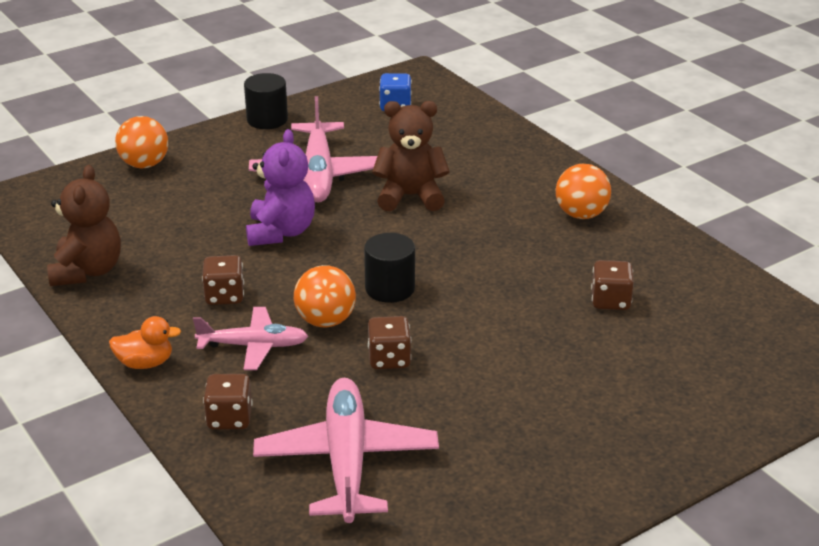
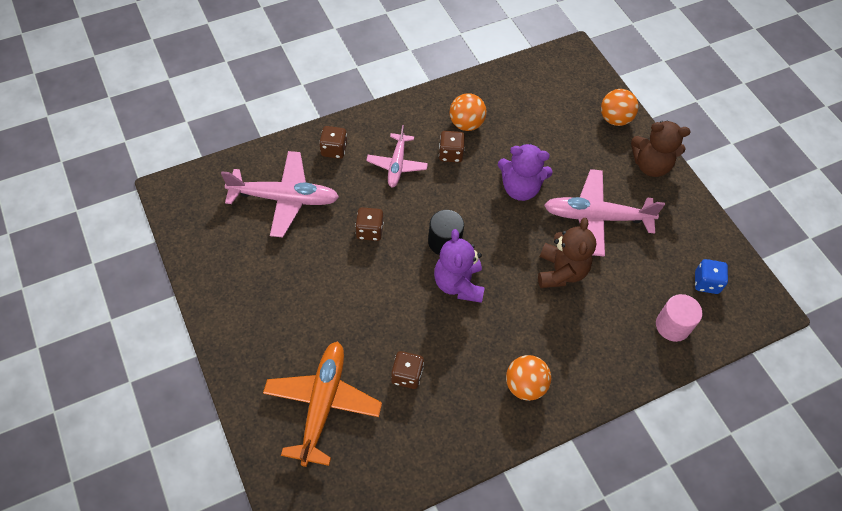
camera: 95 degrees right, 25 degrees up
(87, 271) = (487, 90): brown teddy bear -> brown teddy bear (650, 165)
(145, 363) = (391, 115): orange duck -> none
(267, 120) = (681, 193): black cylinder -> none
(325, 321) = (415, 203): orange ball -> orange ball (466, 124)
(456, 271) = (458, 284): none -> purple teddy bear
(460, 126) = (672, 326): none -> pink cylinder
(688, 367) = (322, 405): none -> orange plane

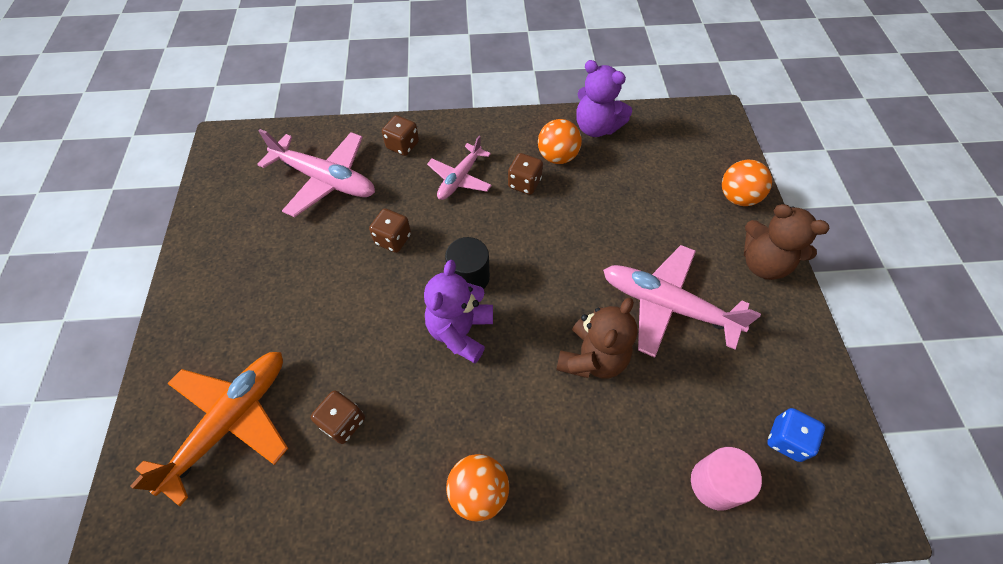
camera: 25 degrees right, 0 degrees up
(520, 188) = (586, 243): purple teddy bear -> purple teddy bear (596, 127)

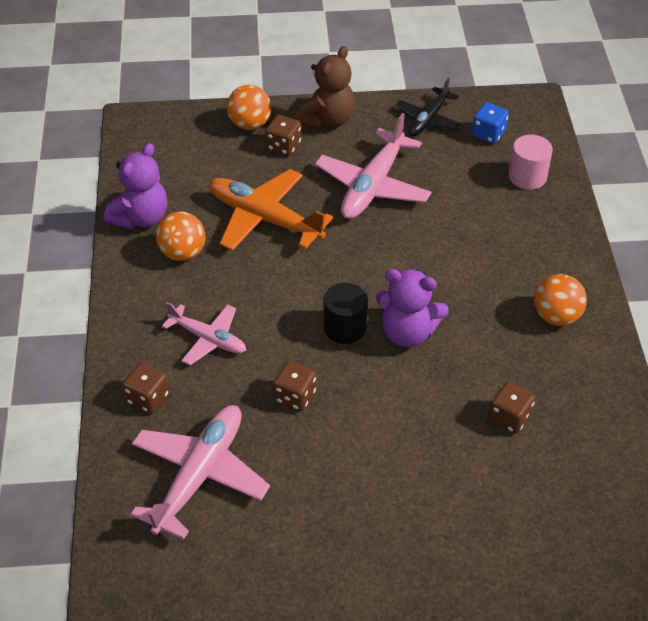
camera: 90 degrees left, 10 degrees down
(230, 422) = (521, 513): orange plane -> orange plane (265, 219)
(524, 183) = (220, 281): brown dice -> brown dice (283, 146)
(592, 358) = (429, 239): brown teddy bear -> none
(795, 368) = (428, 119): none -> black plane

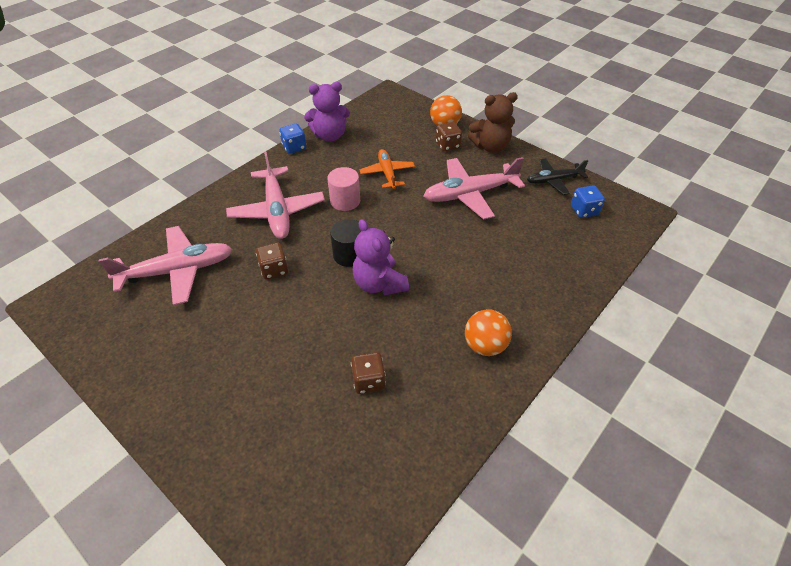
camera: 45 degrees right, 0 degrees up
(120, 258) = (294, 147): none -> blue dice
(148, 398) = (212, 217): brown dice -> none
(183, 252) = (325, 163): orange ball -> none
(208, 339) = (277, 210): pink plane -> pink plane, size x1.62
(265, 219) = (387, 173): orange plane -> orange plane, size x0.62
(527, 176) = (579, 250): pink cylinder -> pink cylinder (345, 201)

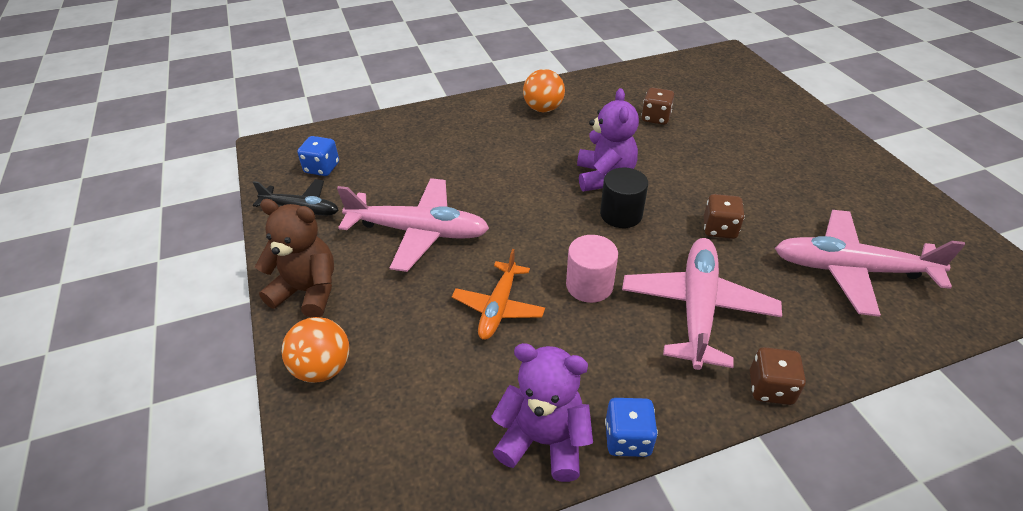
camera: 150 degrees left, 5 degrees down
(447, 145) = (364, 321): brown dice -> brown dice (770, 388)

